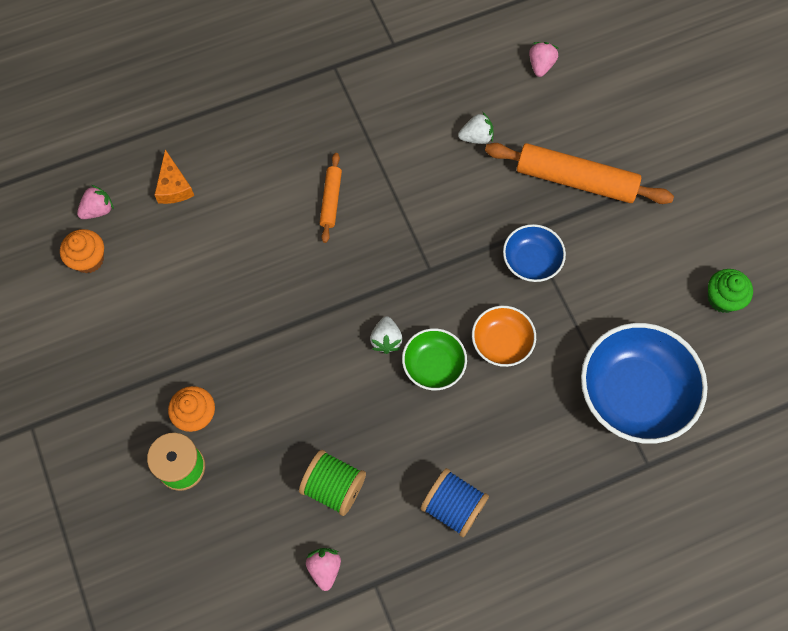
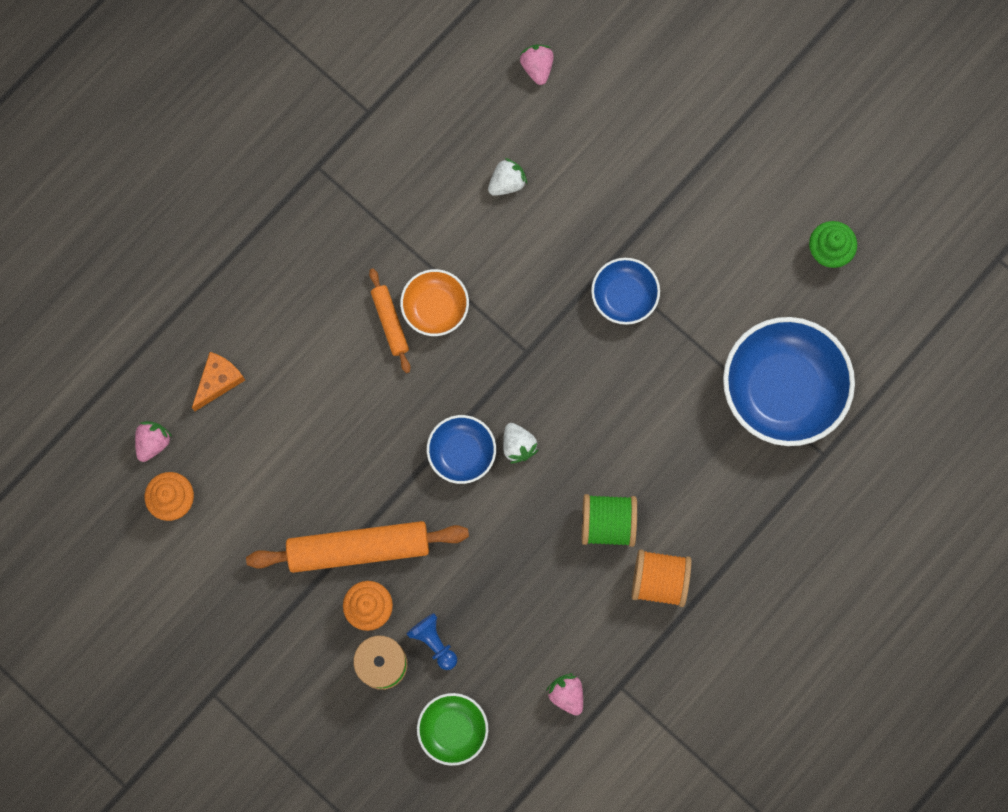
camera: 25 degrees left, 10 degrees up
(174, 186) = (218, 381): orange cheese -> orange cheese turned 105 degrees counterclockwise
(234, 469) = (434, 642): none -> blue pawn
(334, 487) = (538, 614): green spool -> green spool (608, 523)
(337, 325) = (461, 453): none -> blue bowl
(433, 365) = (577, 450): green bowl -> green bowl (453, 729)
(453, 506) = (659, 580): blue spool -> orange spool
(501, 342) = (632, 396): orange bowl -> orange bowl (435, 307)
(575, 180) = (630, 186): orange rolling pin -> orange rolling pin (359, 548)

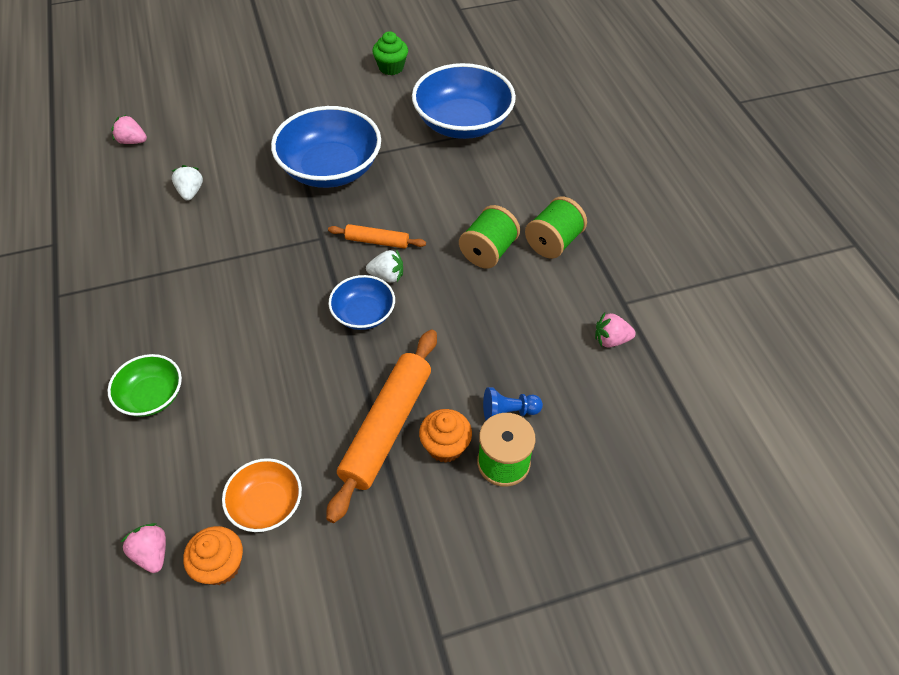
camera: 60 degrees left, 25 degrees down
(218, 381) = (149, 462): orange cheese -> none
(390, 322) = (220, 309): orange rolling pin -> orange rolling pin (377, 241)
(435, 307) = (237, 275): orange bowl -> orange bowl (266, 504)
(453, 729) = (596, 436): green bowl -> green bowl (152, 396)
(624, 296) = (330, 169): blue bowl -> blue bowl, size x1.88
(659, 580) = (553, 242): orange spool -> green spool

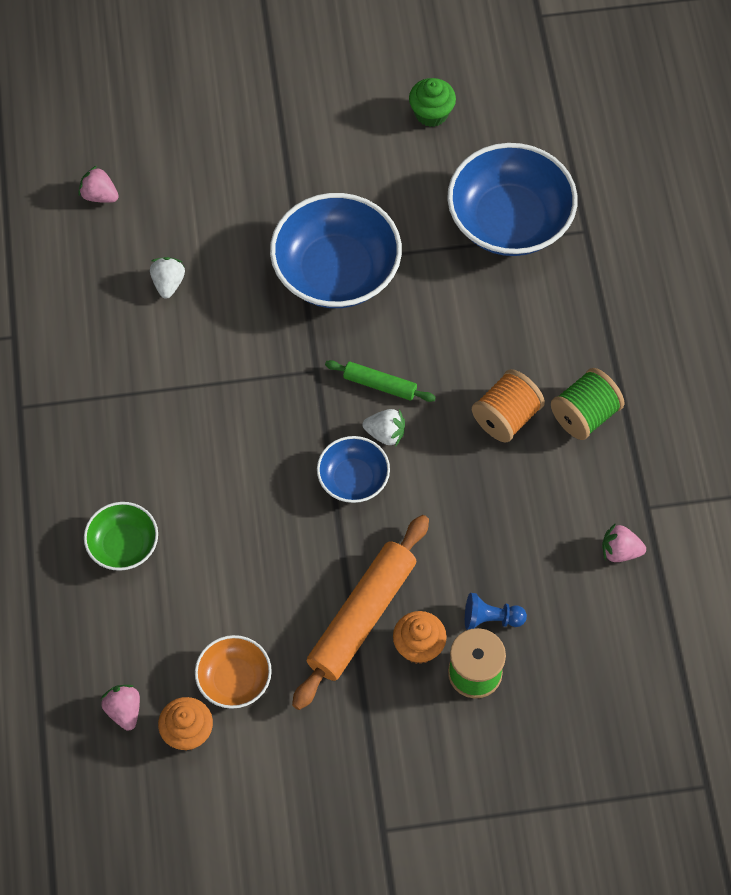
camera: 10 degrees right, 10 degrees up
(377, 241) = (380, 385): orange rolling pin -> green rolling pin
(488, 251) = (506, 417): green spool -> orange spool

